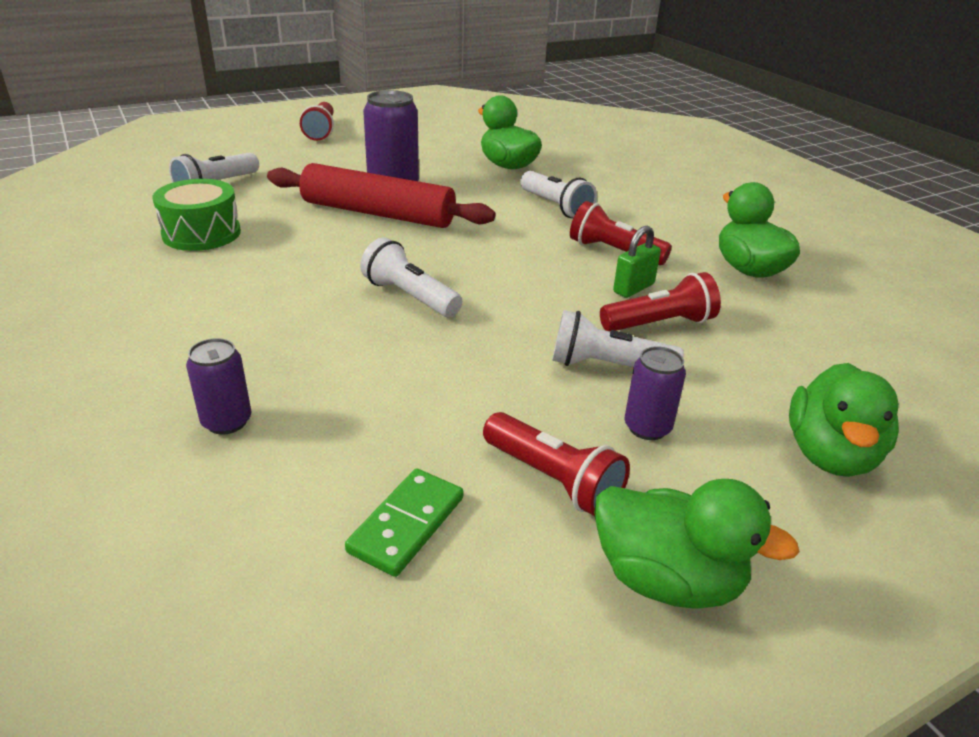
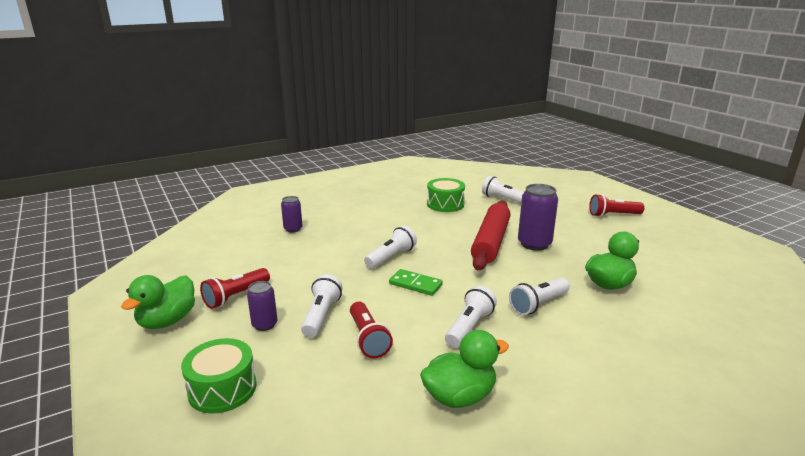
camera: 90 degrees right, 10 degrees down
(407, 524) = (224, 266): green domino -> green domino (415, 284)
(614, 252) = (469, 327): red flashlight -> white flashlight
(633, 288) = (414, 332): green padlock -> none
(830, 455) = (222, 389): green duck -> green drum

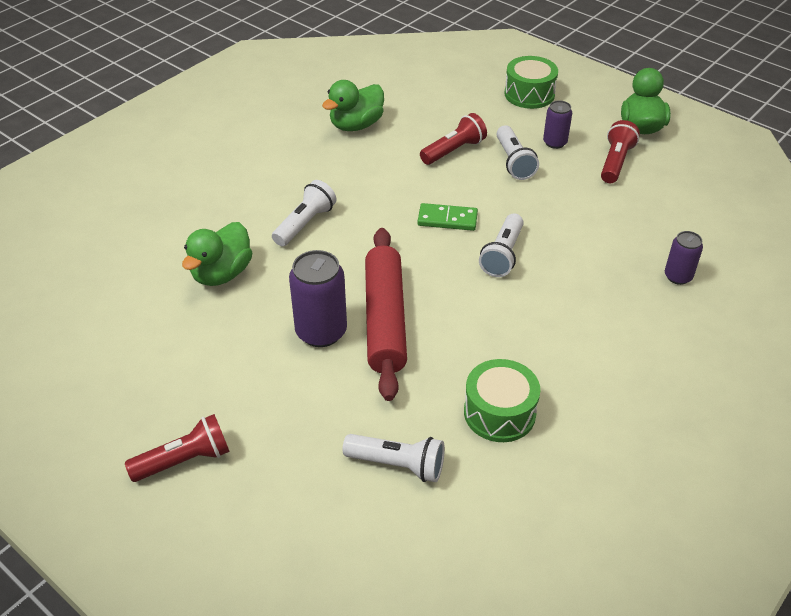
camera: 160 degrees right, 20 degrees up
(368, 339) = (454, 151): red flashlight -> red flashlight turned 90 degrees clockwise
(469, 327) = (368, 182): white flashlight -> none

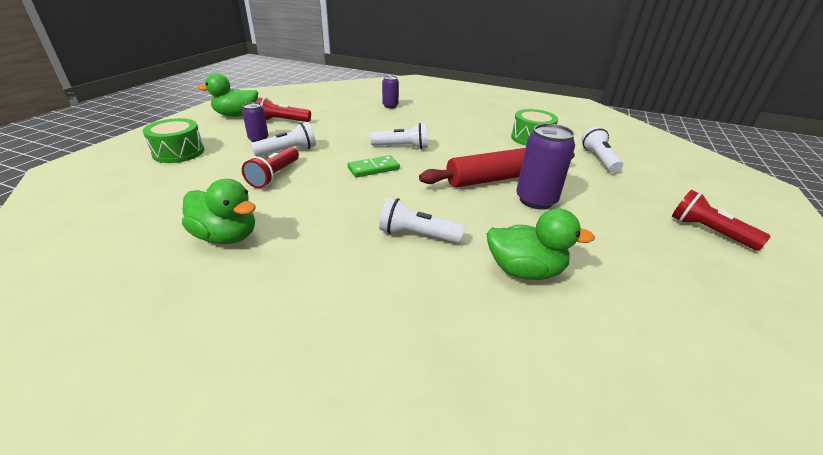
camera: 110 degrees left, 10 degrees down
(447, 219) = (373, 168): green domino -> green domino turned 75 degrees clockwise
(454, 151) = (274, 176): red flashlight -> red flashlight turned 105 degrees counterclockwise

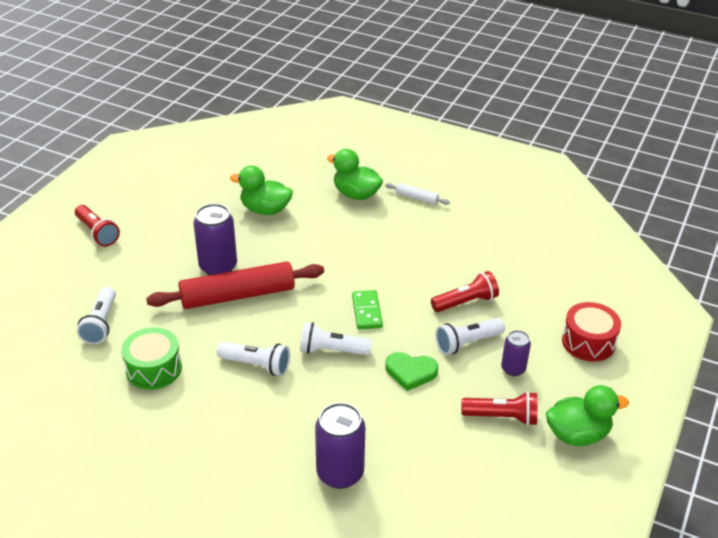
camera: 175 degrees left, 5 degrees up
(178, 152) = (588, 342): green drum -> red drum
(226, 236) = (473, 239): green duck -> green duck (356, 194)
(274, 176) = (466, 302): red flashlight -> red flashlight turned 45 degrees clockwise
(284, 302) = (416, 198): none -> white rolling pin
(340, 137) = (410, 372): none -> green heart
(373, 168) = (367, 311): green domino -> green domino turned 75 degrees counterclockwise
(390, 106) = (340, 473): purple can -> purple can, size x1.71
(417, 235) = (333, 236): white flashlight -> white flashlight (256, 365)

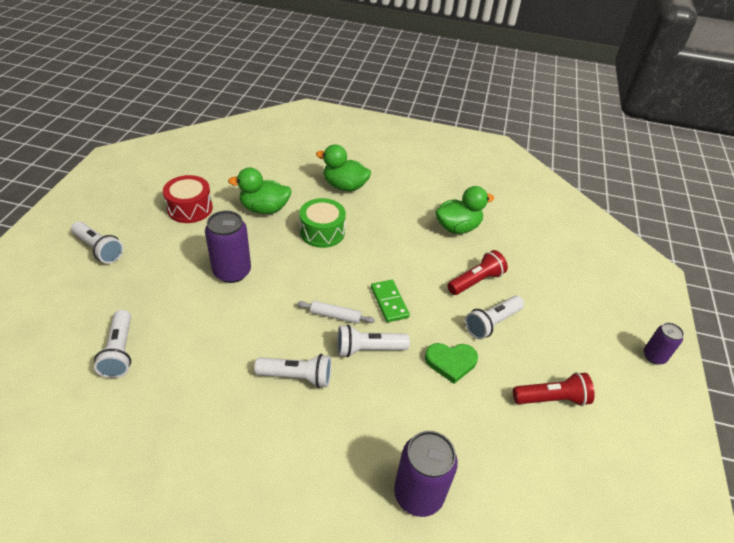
camera: 15 degrees left, 5 degrees up
(97, 233) = (99, 249): red flashlight -> white flashlight
(154, 369) = (188, 398): green drum -> green drum (322, 232)
(237, 296) = (259, 301): red rolling pin -> none
(416, 198) = (399, 185): white rolling pin -> white rolling pin (335, 316)
(513, 369) = (542, 344): purple can -> purple can (654, 356)
(577, 434) = (625, 407): green duck -> green duck (457, 227)
(588, 342) = (595, 307): red drum -> red drum (190, 208)

